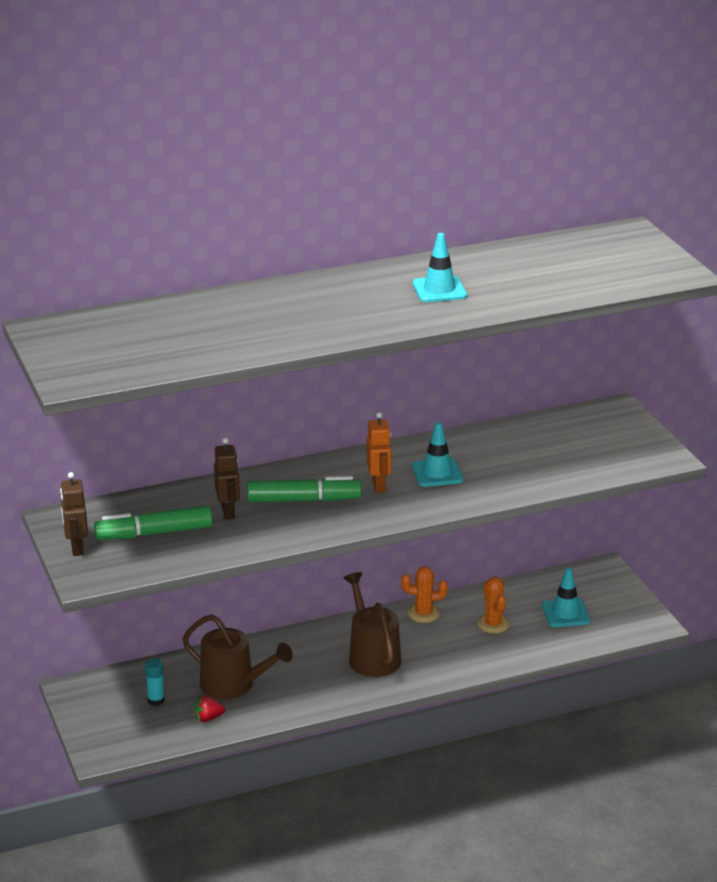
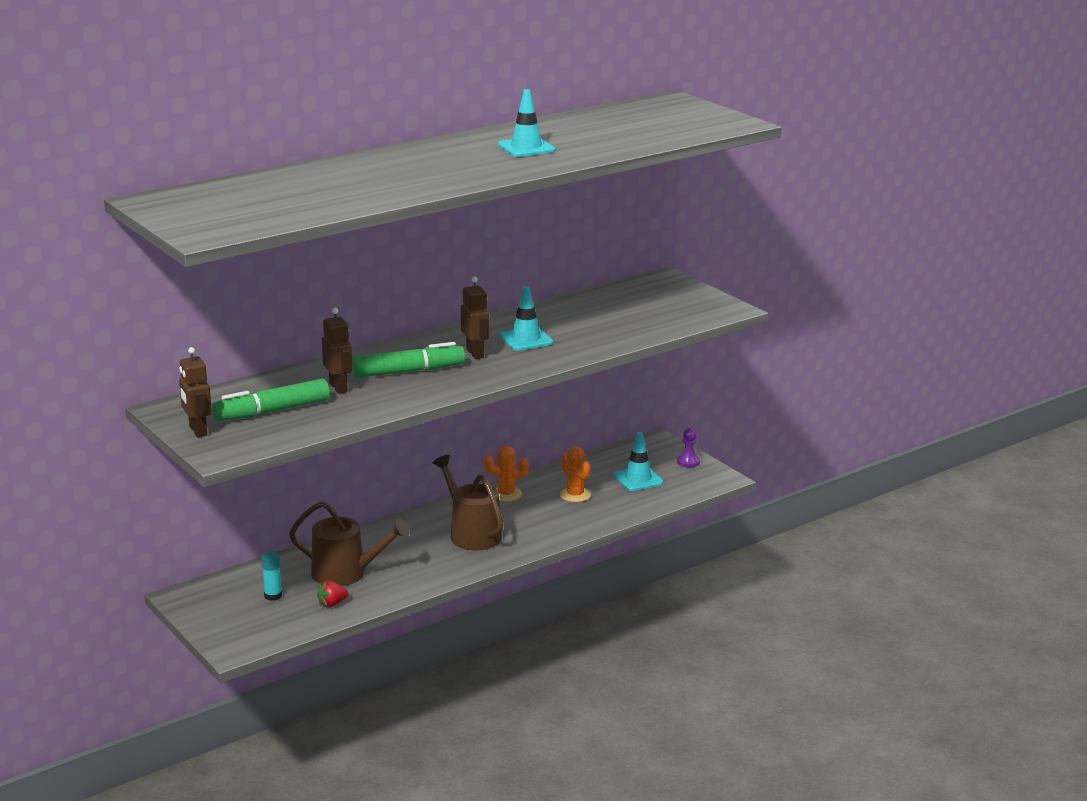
camera: 15 degrees left, 5 degrees down
(379, 485) = (475, 353): orange robot -> brown robot
(627, 599) = (688, 462): none -> purple pawn

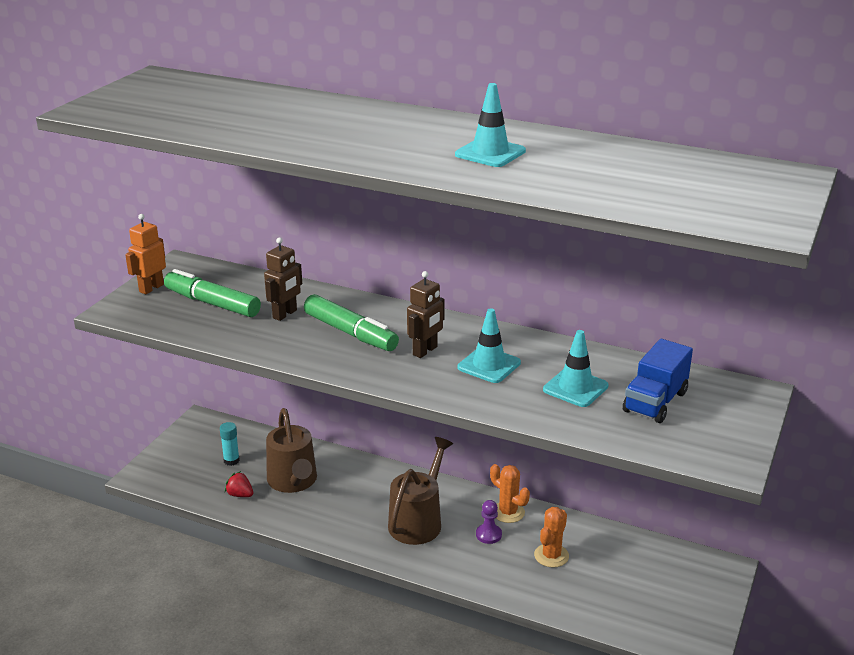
camera: 60 degrees right, 5 degrees up
(197, 431) = (151, 288): brown robot -> orange robot
(638, 479) = (629, 586): turquoise traffic cone -> turquoise traffic cone (575, 388)
(640, 306) = (655, 402): none -> blue truck
(688, 462) = (706, 608): purple pawn -> purple pawn (488, 535)

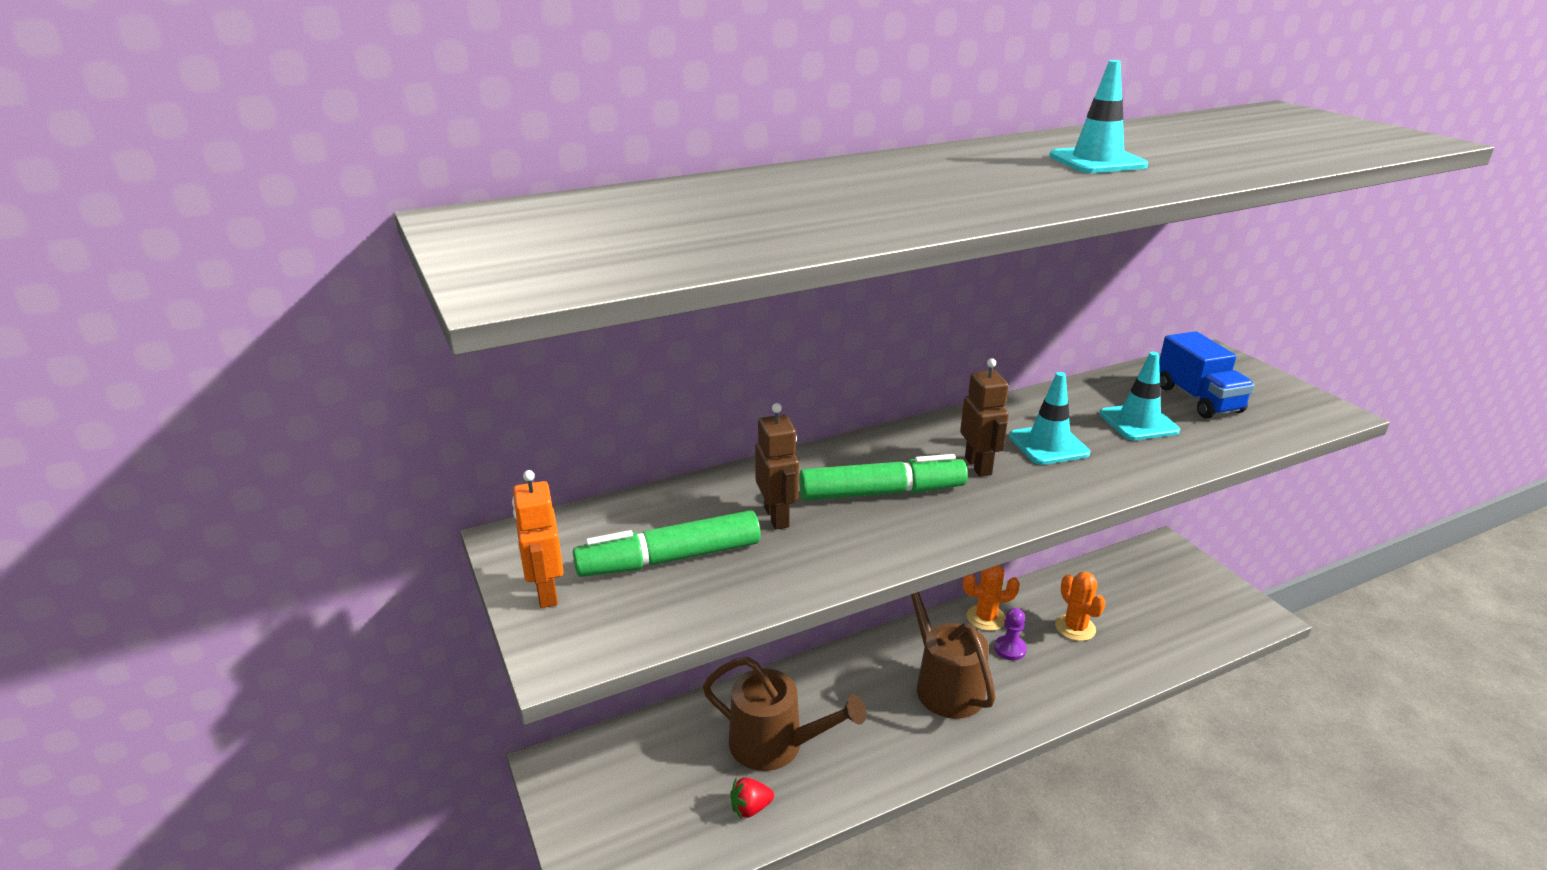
camera: 50 degrees left, 0 degrees up
(231, 460) = (672, 780): turquoise glue stick -> none

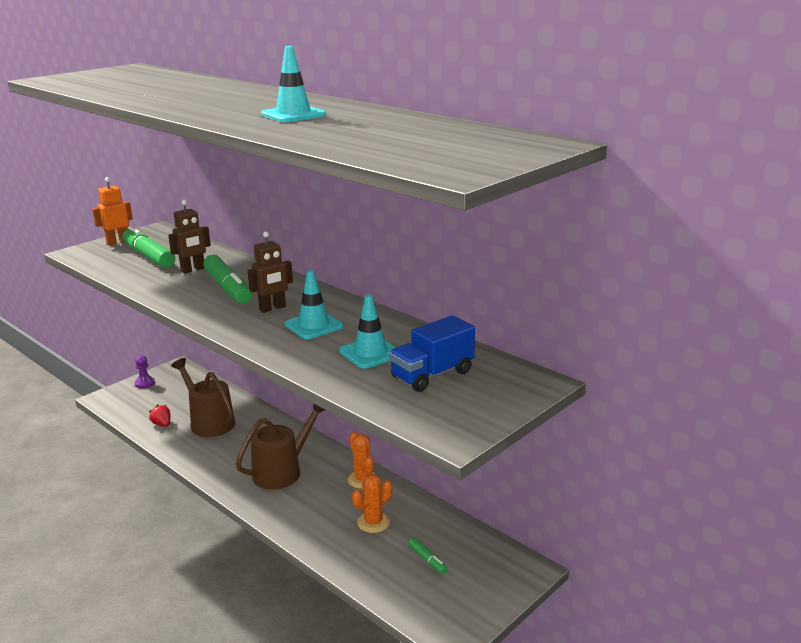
camera: 70 degrees right, 5 degrees down
(775, 745) = (209, 422): brown watering can -> brown watering can turned 135 degrees clockwise
(1010, 649) = (332, 494): purple pawn -> purple pawn (145, 383)
(1147, 604) = (427, 560): none -> green marker

